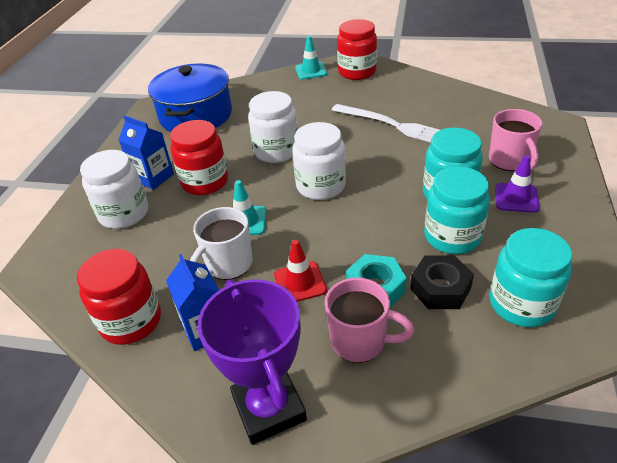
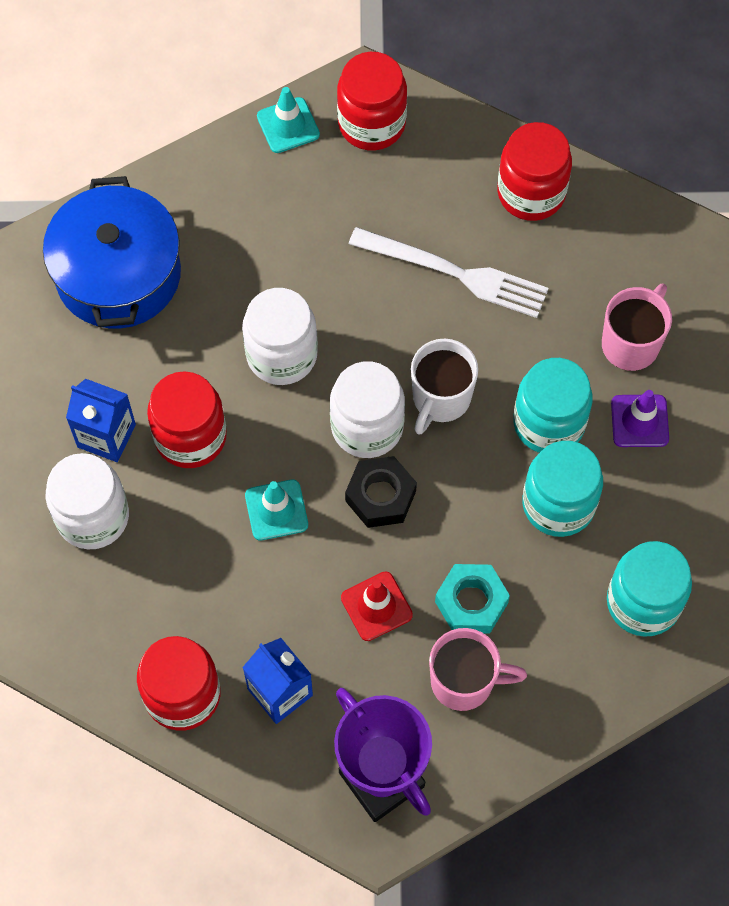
camera: 15 degrees left, 25 degrees up
(228, 265) = (276, 590): white mug -> white mug (440, 399)
(440, 288) = (549, 592): black nut -> black nut (380, 496)
(446, 98) = (531, 193): none -> red jar
(509, 161) = (631, 343): pink mug -> pink mug turned 120 degrees counterclockwise

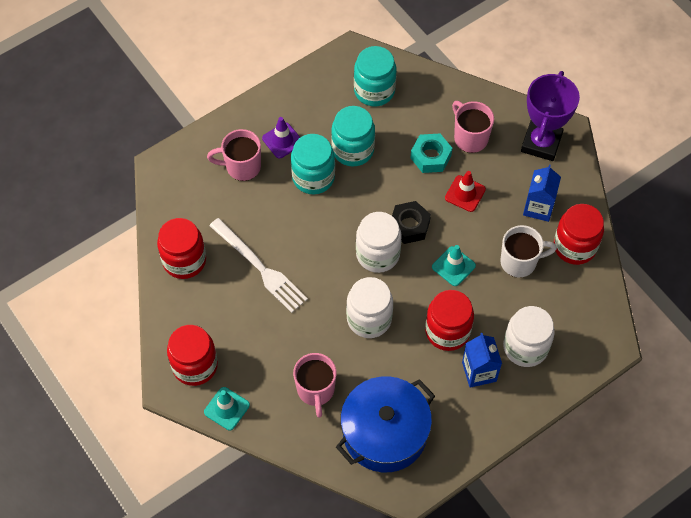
camera: 125 degrees left, 5 degrees down
(234, 233) = (315, 390): none -> pink mug
(440, 399) = (337, 231): white mug -> white mug (519, 262)
(455, 273) = (260, 267): white fork -> white fork turned 150 degrees clockwise

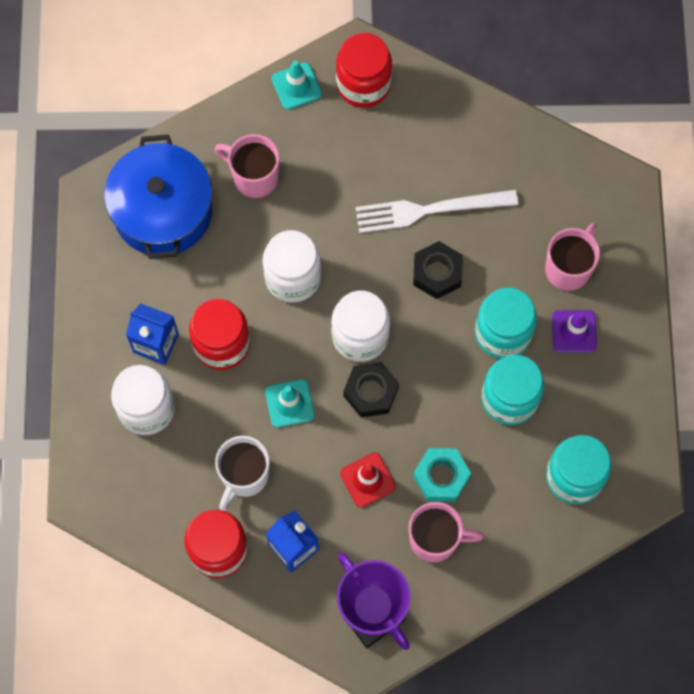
camera: 125 degrees right, 10 degrees up
(184, 260) = (490, 143): red jar -> none
(301, 237) = (437, 273): none -> black nut

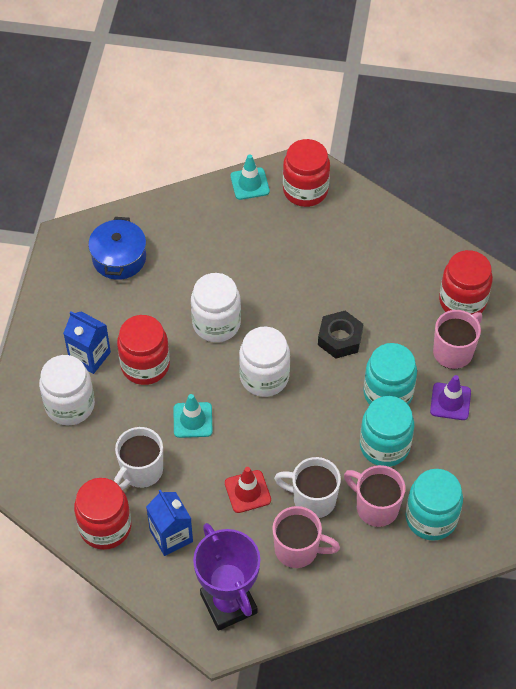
camera: 10 degrees right, 15 degrees down
(163, 211) = (119, 258): blue pot -> blue pot, size x0.64
(254, 177) = (200, 244): pink mug -> pink mug (375, 507)
(370, 392) = (264, 422): black nut -> none
(429, 210) = (342, 290): white fork -> none
(441, 477) = (312, 499): turquoise nut -> white mug
(568, 202) = (462, 301): none -> red jar

